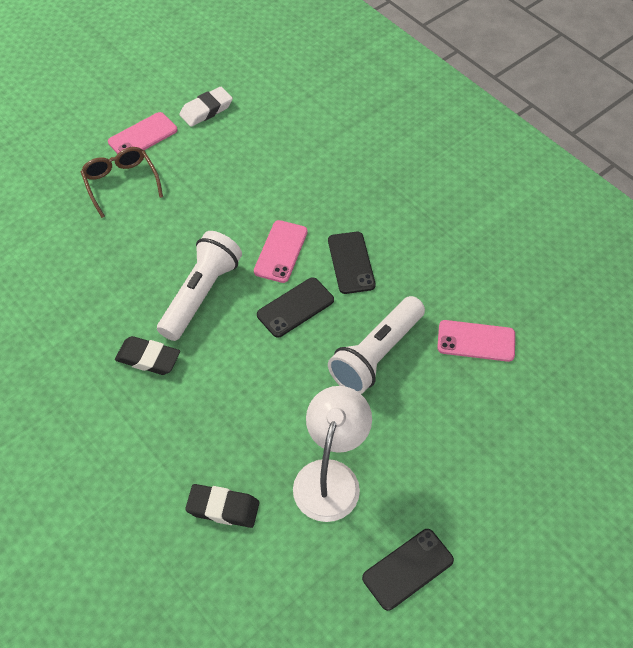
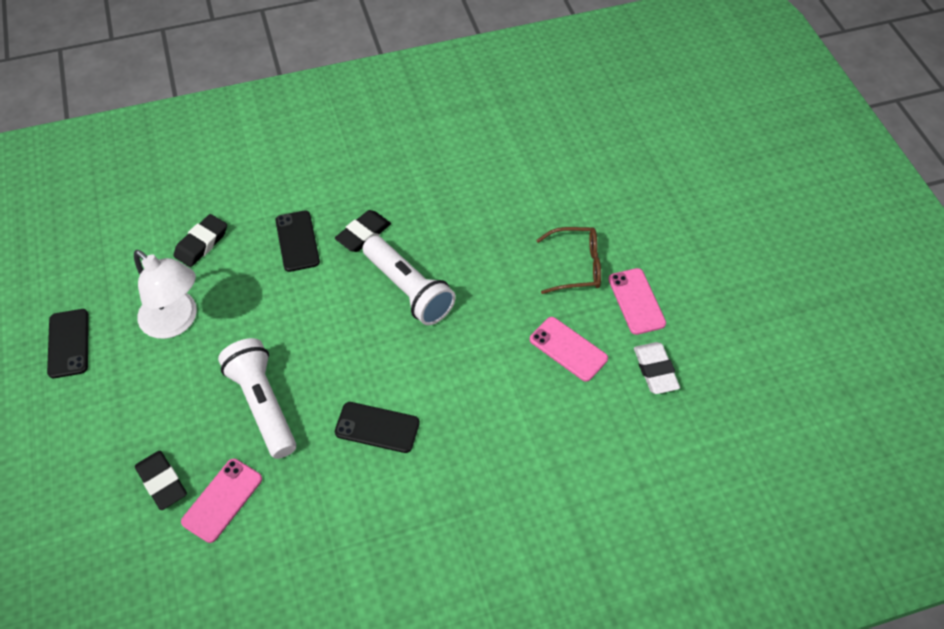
camera: 115 degrees right, 0 degrees up
(281, 251) = (424, 370): pink phone -> pink phone (568, 349)
(295, 307) = (352, 358): black phone -> black phone (297, 241)
(489, 394) = (162, 482): none -> black eraser

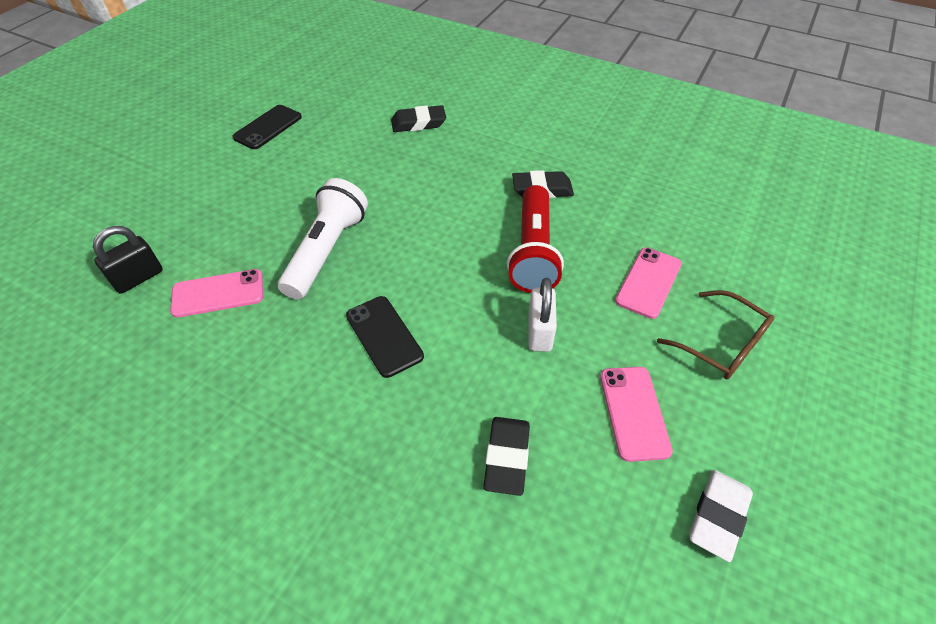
camera: 45 degrees right, 5 degrees down
(141, 543) = (138, 278): none -> black padlock
(162, 482) = (202, 249): black eraser -> black eraser (507, 457)
(176, 322) = (343, 158): white lamp -> none
(297, 241) = (485, 162): black phone -> none
(408, 290) = (533, 252): white flashlight -> red flashlight
(470, 343) = (539, 332): none -> white padlock
(636, 301) = (762, 426): pink phone -> pink phone (648, 282)

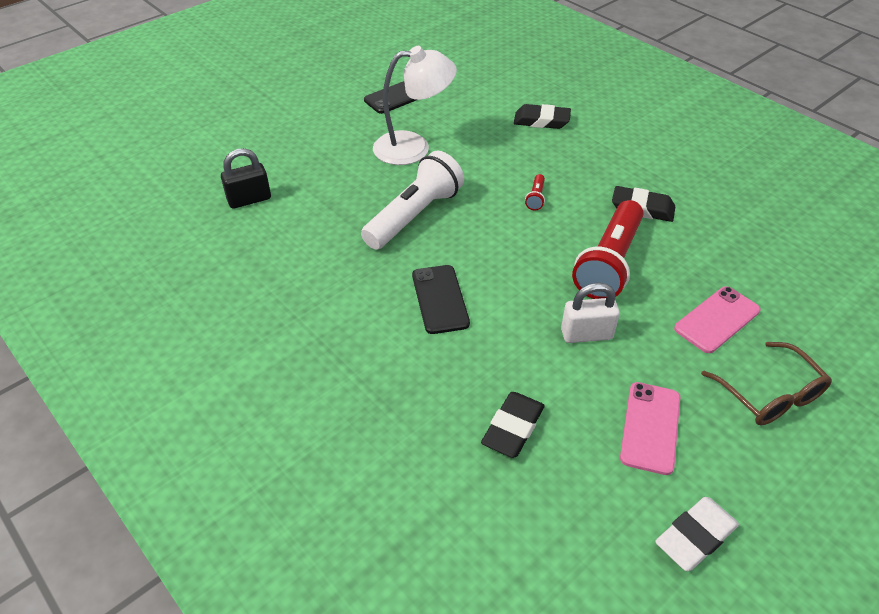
camera: 20 degrees right, 5 degrees down
(218, 293) = (309, 228): pink phone -> none
(301, 178) = (413, 147): none -> white lamp
(441, 202) = (536, 198): none -> red flashlight
(539, 332) = (586, 334): white padlock -> white padlock turned 60 degrees clockwise

